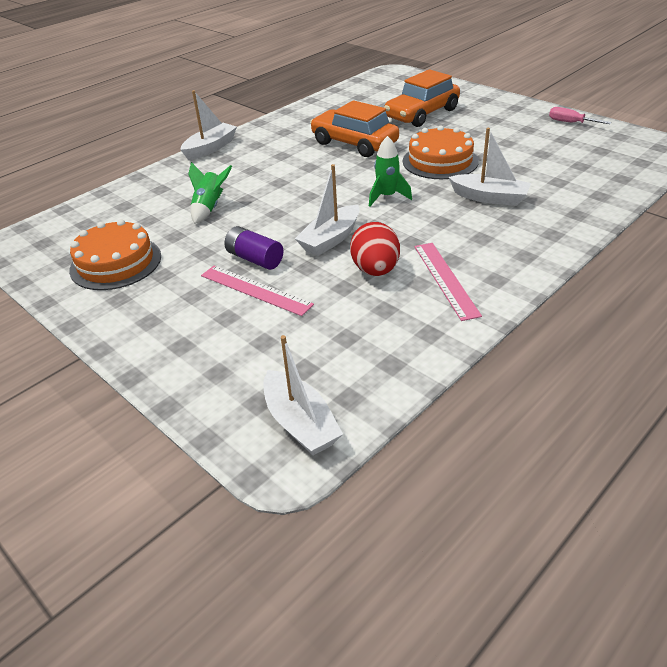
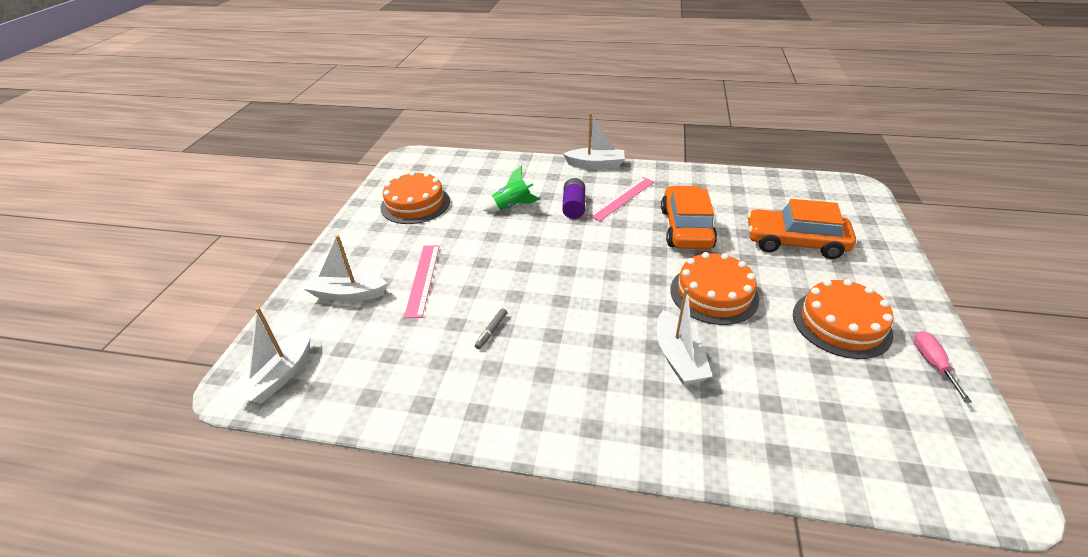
camera: 55 degrees right, 0 degrees up
(255, 259) = (461, 260): purple battery -> purple battery (573, 207)
(330, 239) = (518, 285): white boat -> white boat (348, 294)
(375, 270) = (491, 331): red egg -> grey marker
(387, 196) = (613, 288): green rocket -> none
(445, 279) = (508, 382): pink ruler -> pink ruler (622, 198)
(514, 132) = (841, 324): none -> orange cake

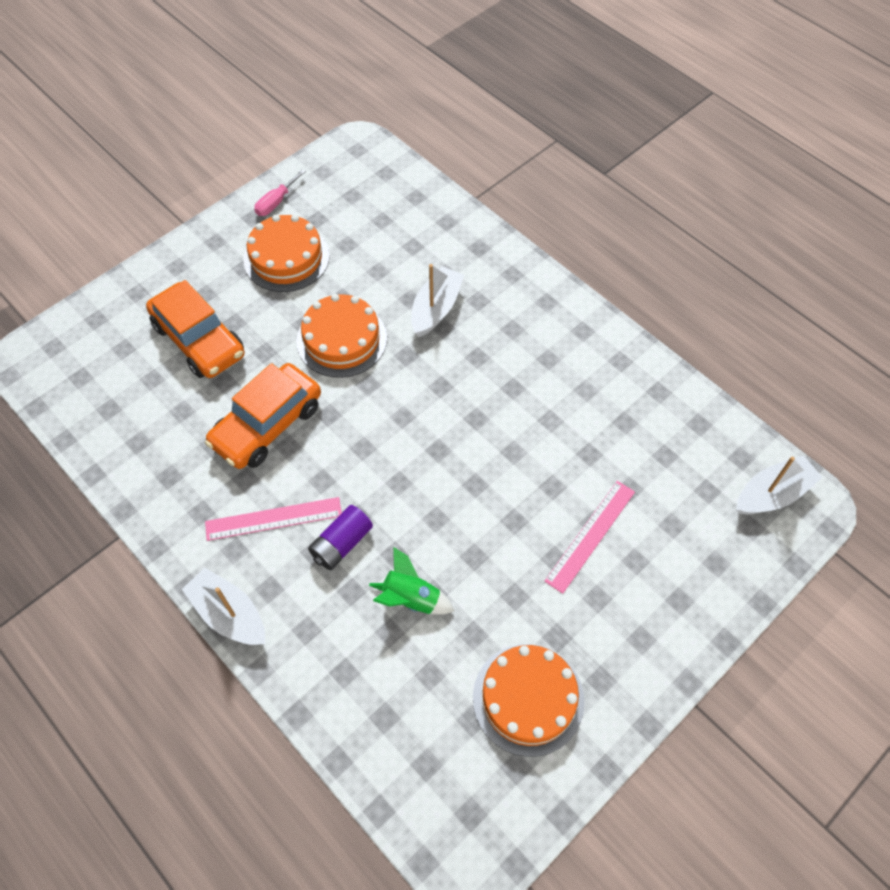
camera: 145 degrees left, 20 degrees up
(348, 294) = (679, 566): white boat -> none
(491, 331) = (562, 424): grey marker -> none

